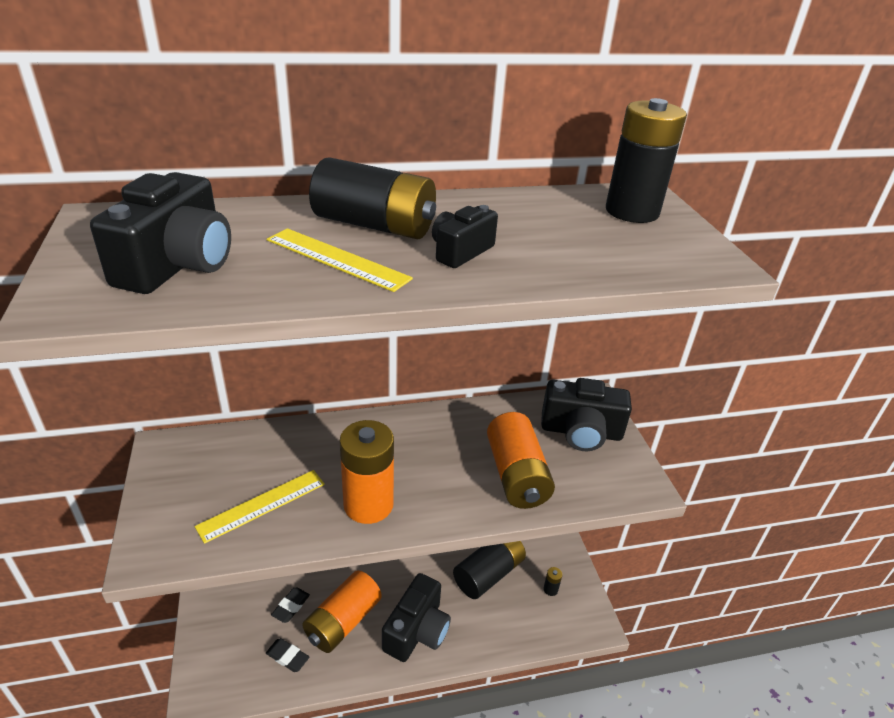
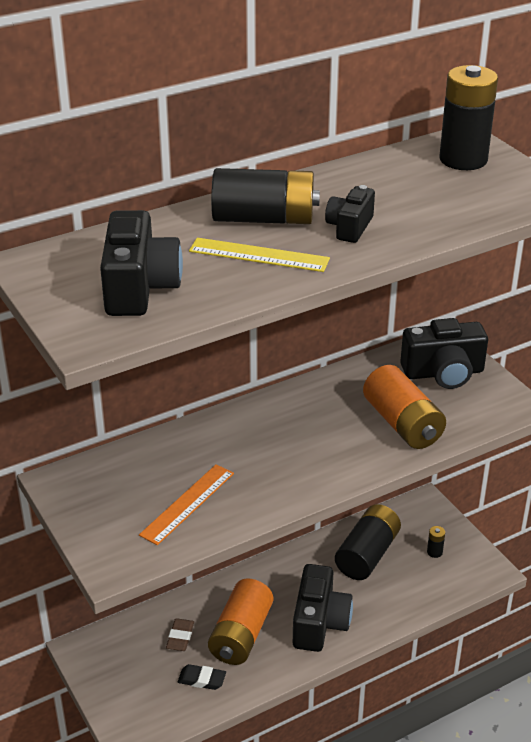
camera: 15 degrees left, 0 degrees up
(262, 505) = (187, 504): yellow ruler -> orange ruler
(291, 607) = (180, 637): black eraser -> brown eraser
(368, 504) = (283, 479): orange battery -> none

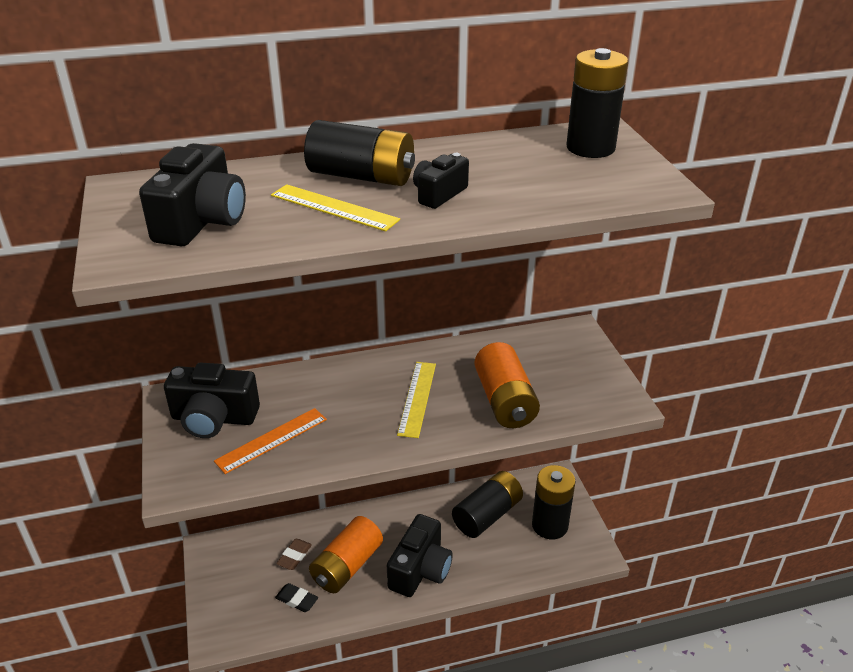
camera: 15 degrees right, 0 degrees up
(315, 436) = (417, 398): none -> yellow ruler
(434, 552) = (550, 525): black battery -> black battery, size x2.47
(443, 373) = (565, 360): black camera -> black camera (214, 418)

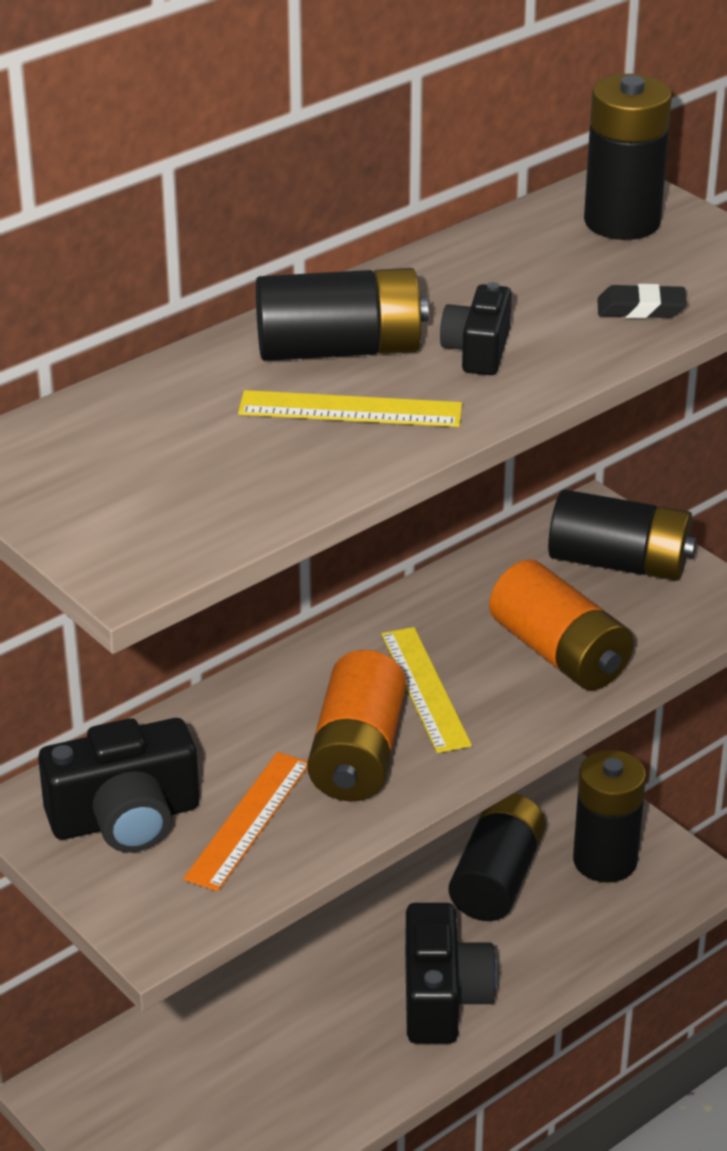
camera: 25 degrees left, 0 degrees up
(201, 221) = (180, 481): black camera -> none
(294, 556) = (219, 1051): brown eraser -> none
(297, 600) = (271, 1114): black eraser -> black eraser (641, 309)
(347, 566) = (318, 1034): orange battery -> orange battery (357, 754)
(573, 361) = (619, 563): none -> black battery

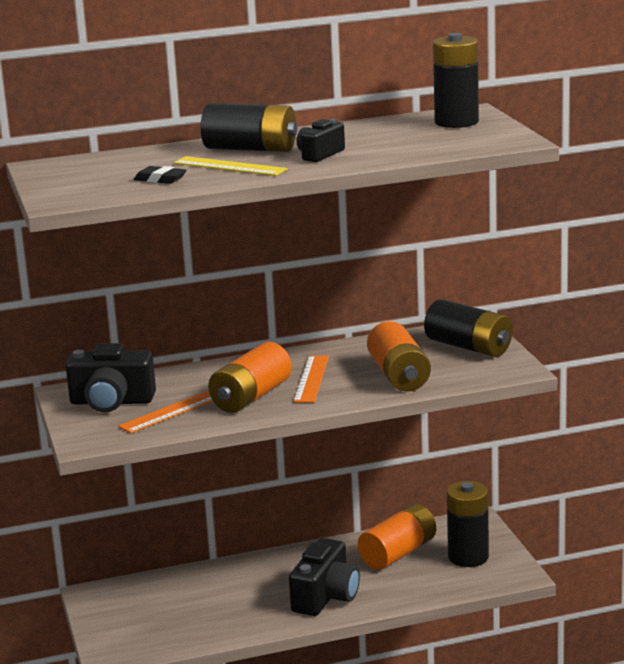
camera: 25 degrees right, 15 degrees down
(425, 689) = (311, 379): yellow ruler -> orange ruler
(497, 878) = (398, 553): black battery -> orange battery
(641, 309) = (425, 149): black eraser -> black eraser (160, 179)

